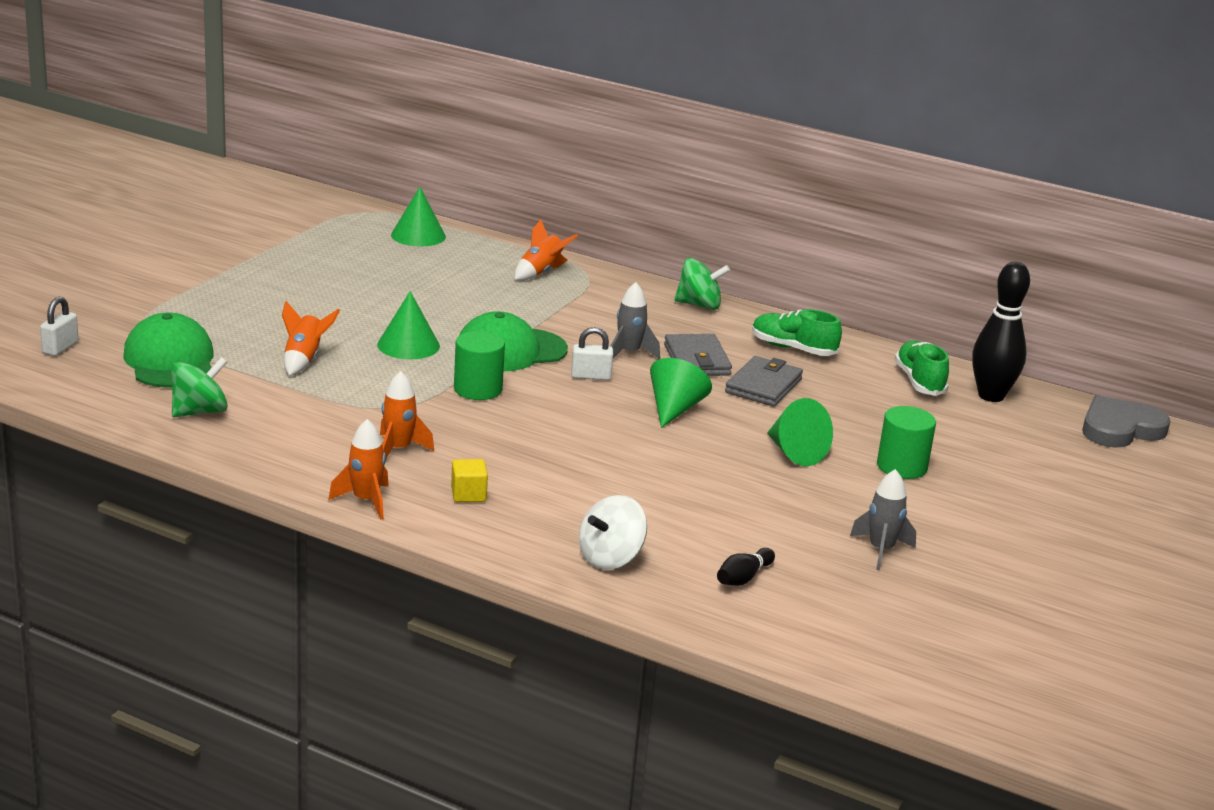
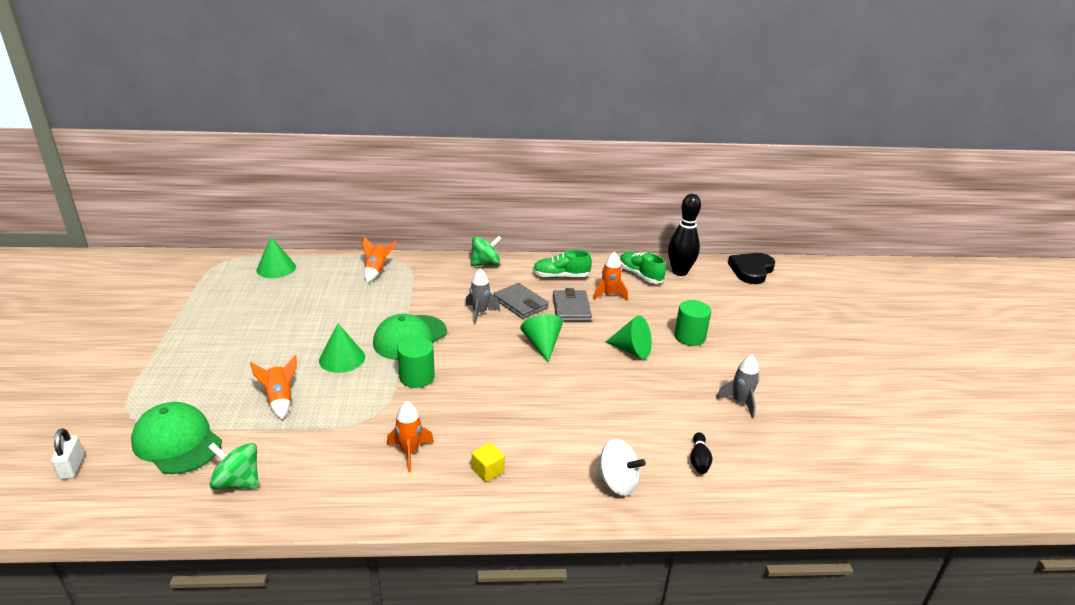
camera: 30 degrees left, 5 degrees up
(199, 412) = (237, 482): green spinning top -> green spinning top turned 90 degrees counterclockwise
(365, 501) = (427, 511): orange rocket -> orange rocket (609, 294)
(591, 376) = (474, 339): white padlock -> none
(610, 558) = (617, 483): white spinning top -> white spinning top turned 75 degrees counterclockwise
(1120, 428) = (751, 270): grey heart -> black heart

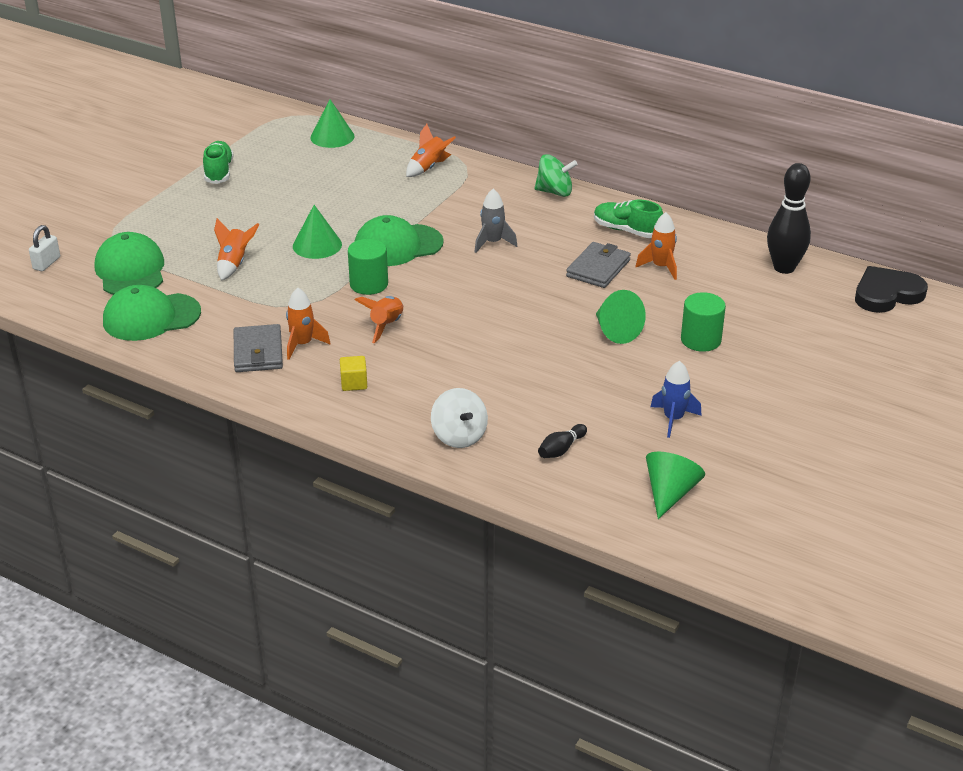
camera: 35 degrees right, 5 degrees up
(237, 482) = (151, 317): green spinning top -> green cap
(465, 407) = (386, 326): none -> orange rocket
(520, 303) = (547, 246): grey wallet -> grey wallet (258, 352)
(542, 344) = (524, 294): green cone -> green cone (670, 493)
(640, 275) = (727, 257): green shoe -> green shoe (219, 172)
(740, 402) = (673, 419): grey rocket -> blue rocket

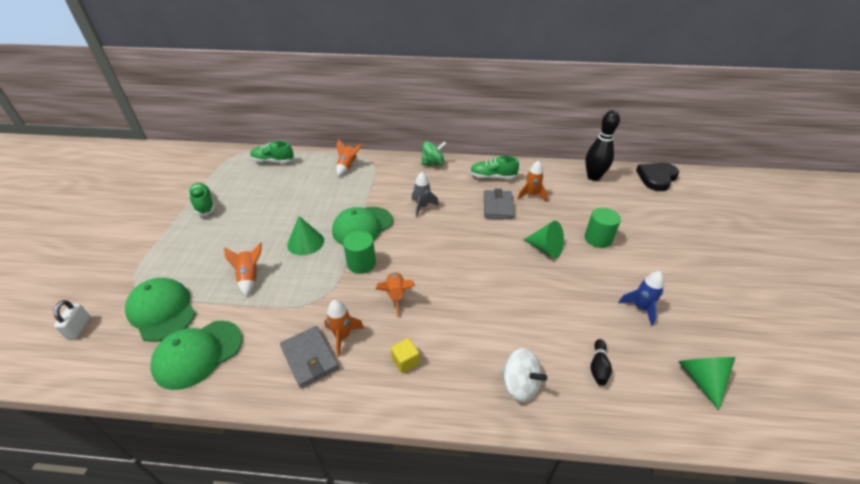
camera: 25 degrees left, 5 degrees up
(332, 137) = (273, 161): green cone -> green shoe

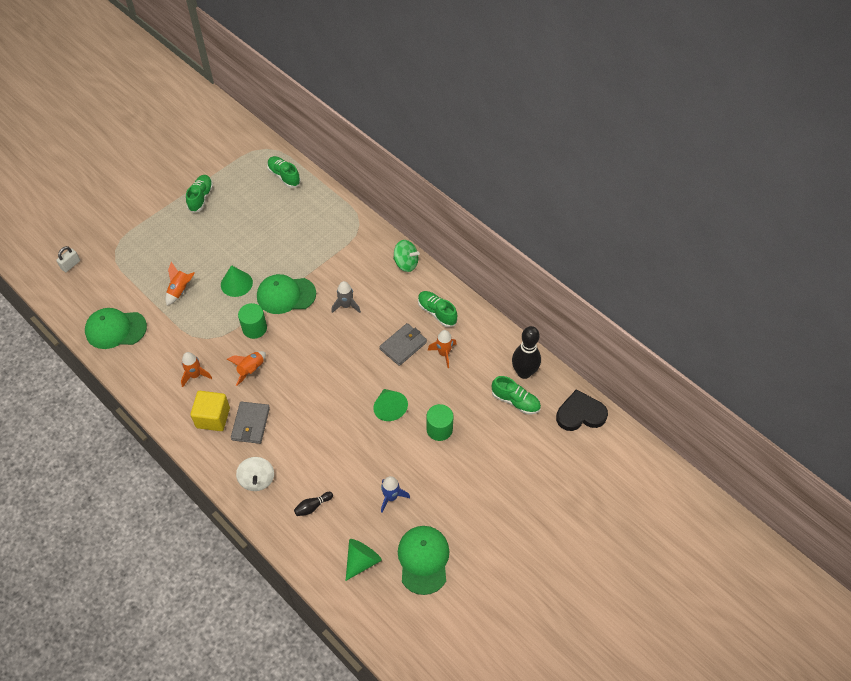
camera: 40 degrees right, 15 degrees up
(162, 311) = (117, 283): green cap -> green cap (423, 560)
(310, 358) = (167, 376): grey wallet -> grey wallet (250, 424)
(347, 167) = (334, 221): orange rocket -> none
(405, 361) = (213, 417): yellow cube -> yellow cube, size x1.83
(614, 194) = (515, 401): none -> green shoe

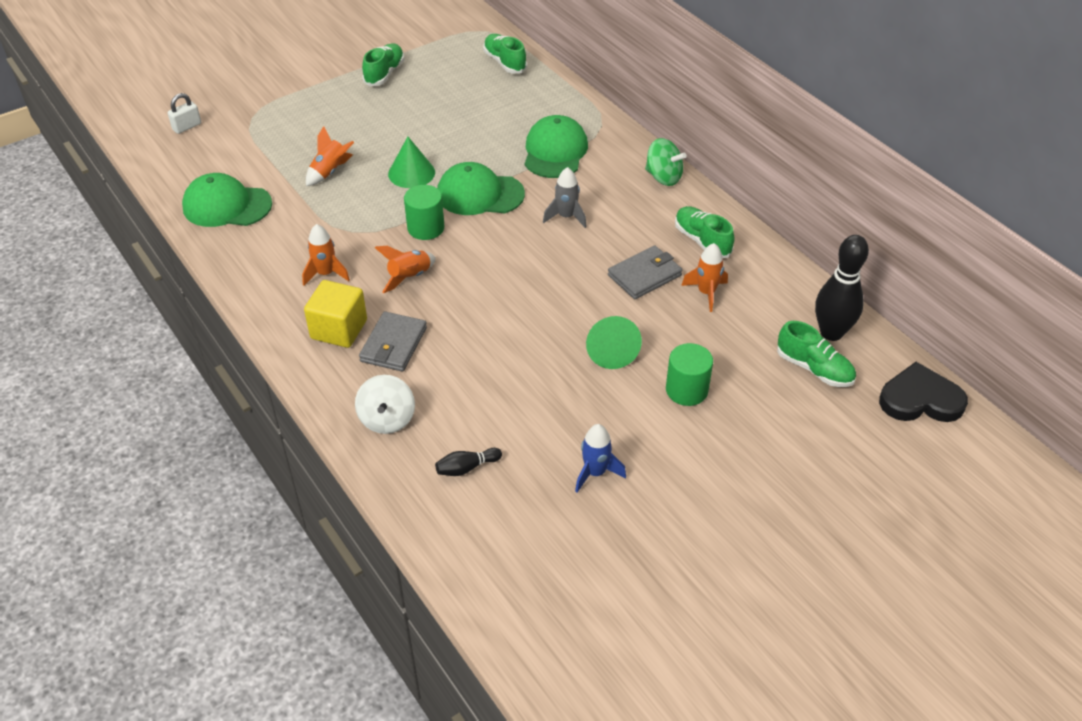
camera: 10 degrees right, 10 degrees down
(362, 560) = (532, 557): green cone -> none
(423, 560) = (635, 571): green cap -> green cap (555, 151)

